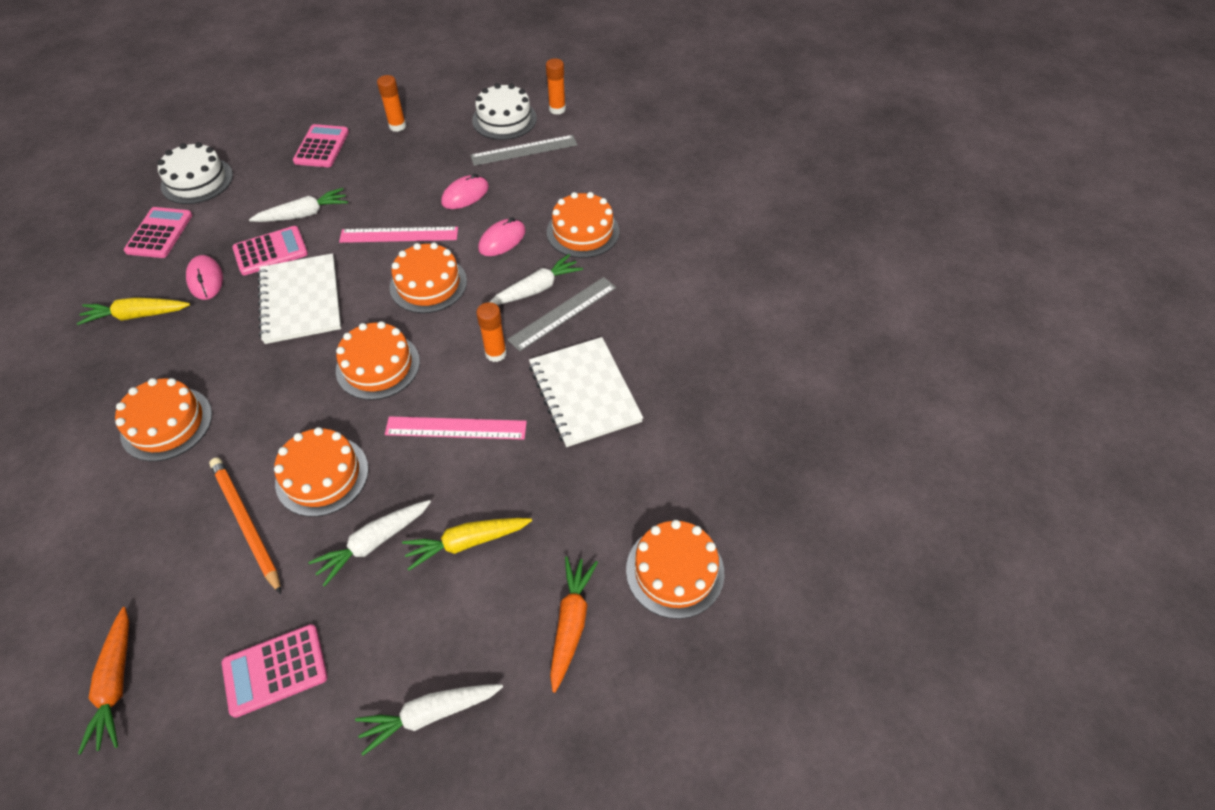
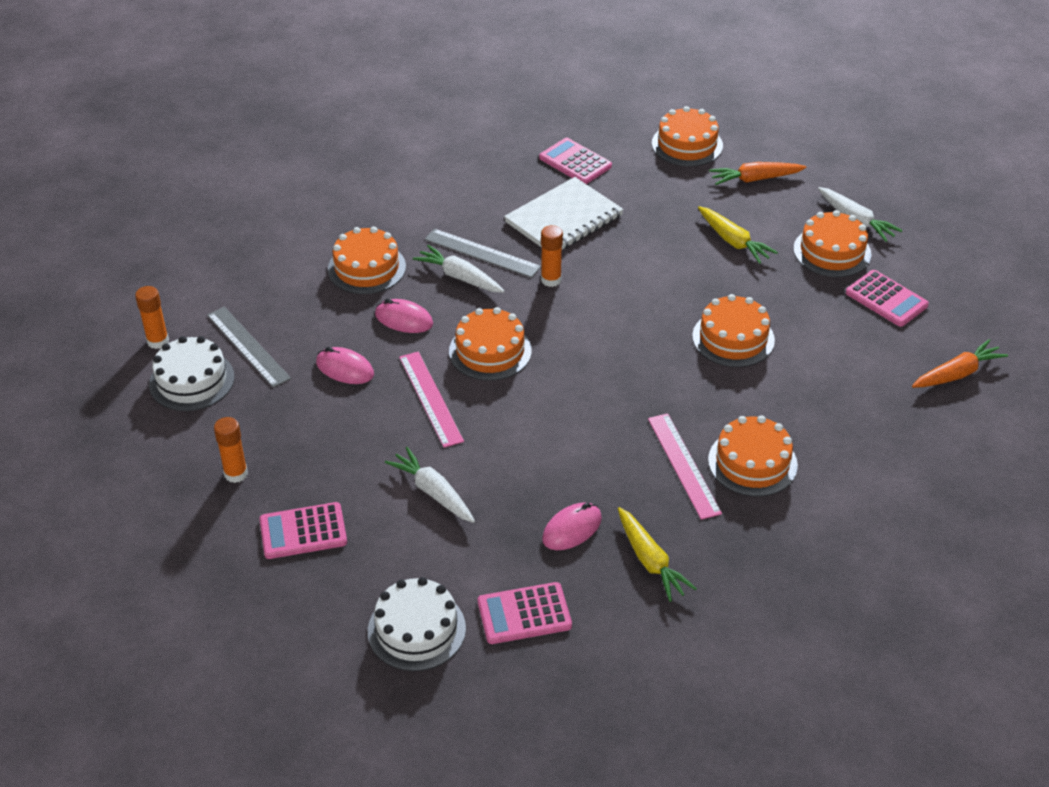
camera: 110 degrees left, 10 degrees down
(246, 523) = (802, 363): orange pencil -> none
(270, 251) = (504, 493): pink calculator -> pink calculator (575, 162)
(301, 300) = (559, 436): white notebook -> none
(373, 543) = (767, 287): white carrot -> none
(378, 366) = (606, 348): orange cake -> orange cake (832, 251)
(456, 428) = (641, 278): pink ruler -> pink ruler (683, 465)

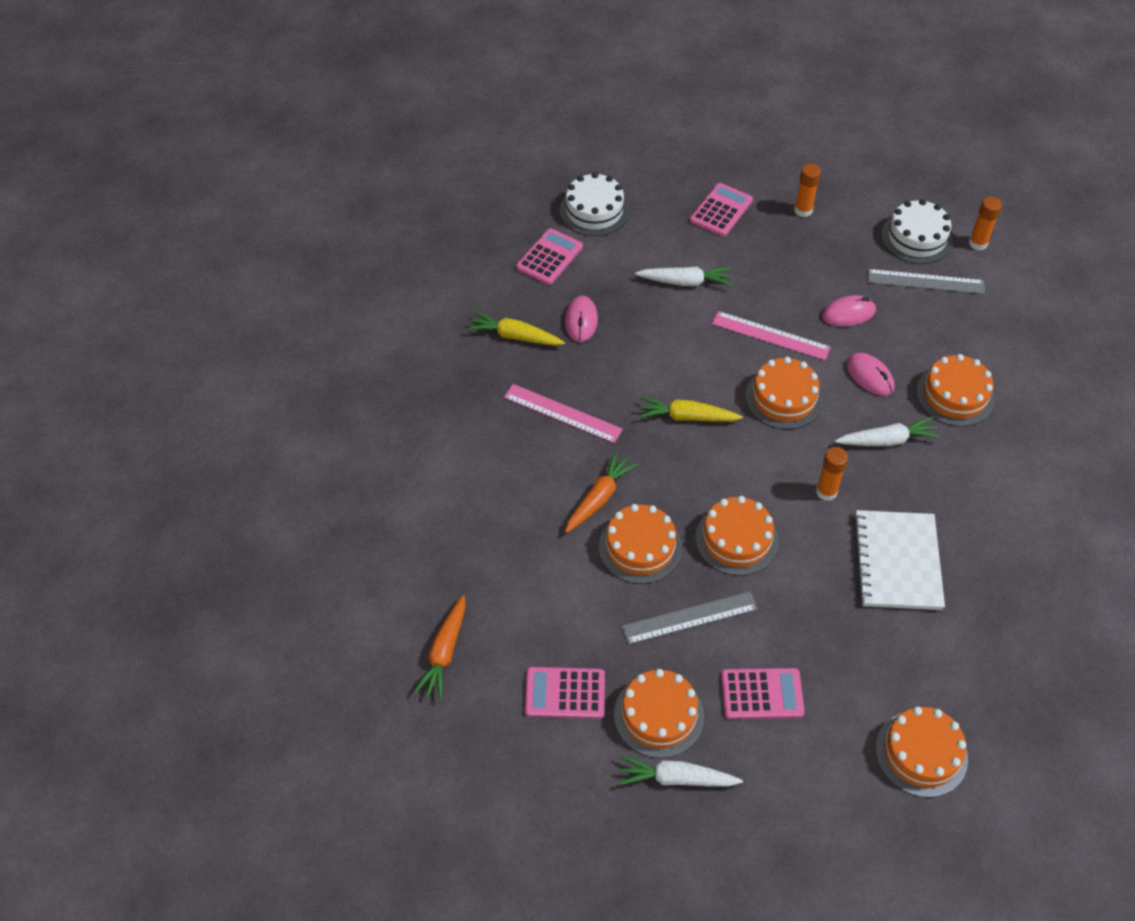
camera: 135 degrees right, 10 degrees up
(404, 319) = (870, 376): pink mouse -> pink mouse turned 75 degrees clockwise
(482, 253) = (904, 475): grey ruler -> grey ruler (689, 618)
(575, 162) = (975, 638): pink calculator -> pink calculator (762, 694)
(733, 241) = (747, 655): yellow carrot -> yellow carrot (687, 417)
(752, 462) = (521, 450): orange cake -> orange cake (736, 539)
(755, 179) = (814, 758): orange carrot -> orange carrot (599, 498)

